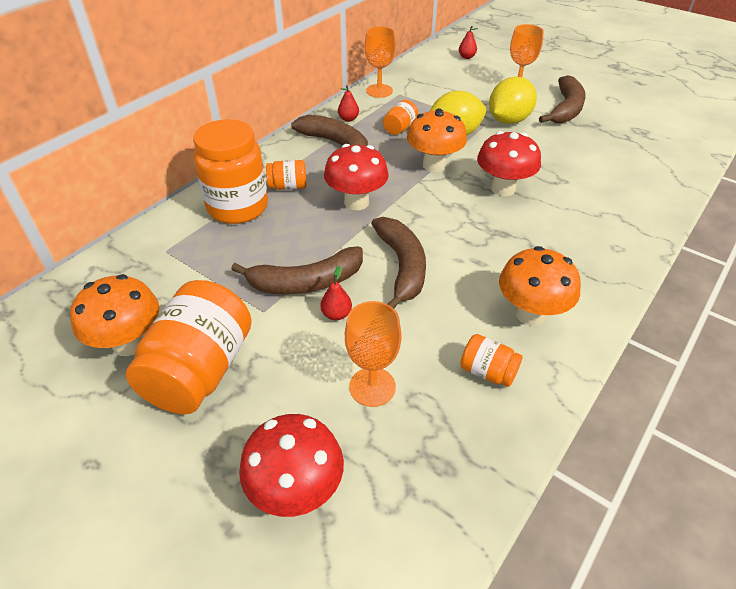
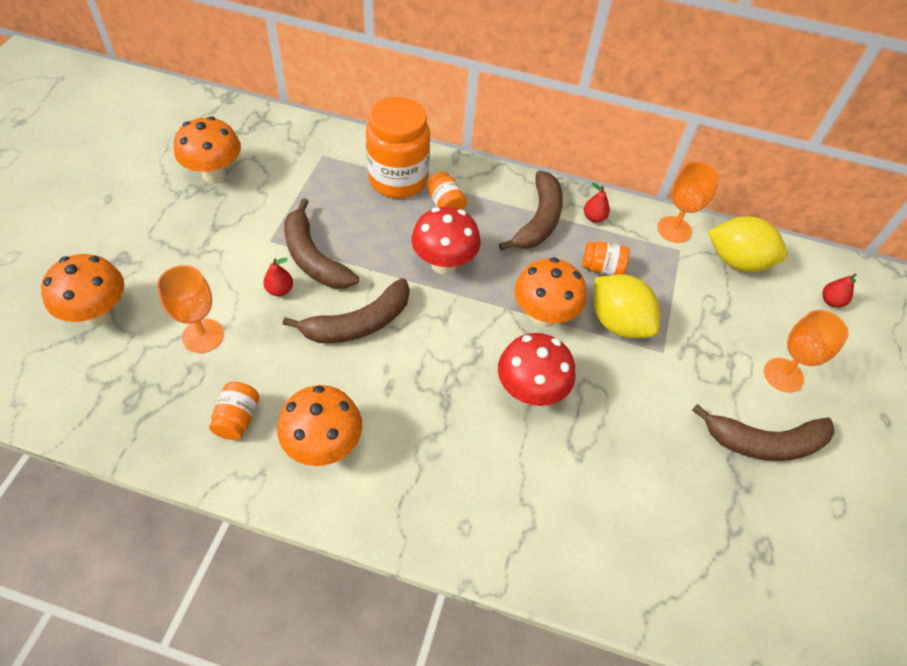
camera: 65 degrees right, 10 degrees up
(200, 370) = (197, 223): orange jar -> none
(296, 490) = (98, 314): red mushroom -> orange mushroom
(508, 120) = (688, 376): yellow lemon -> yellow lemon (737, 261)

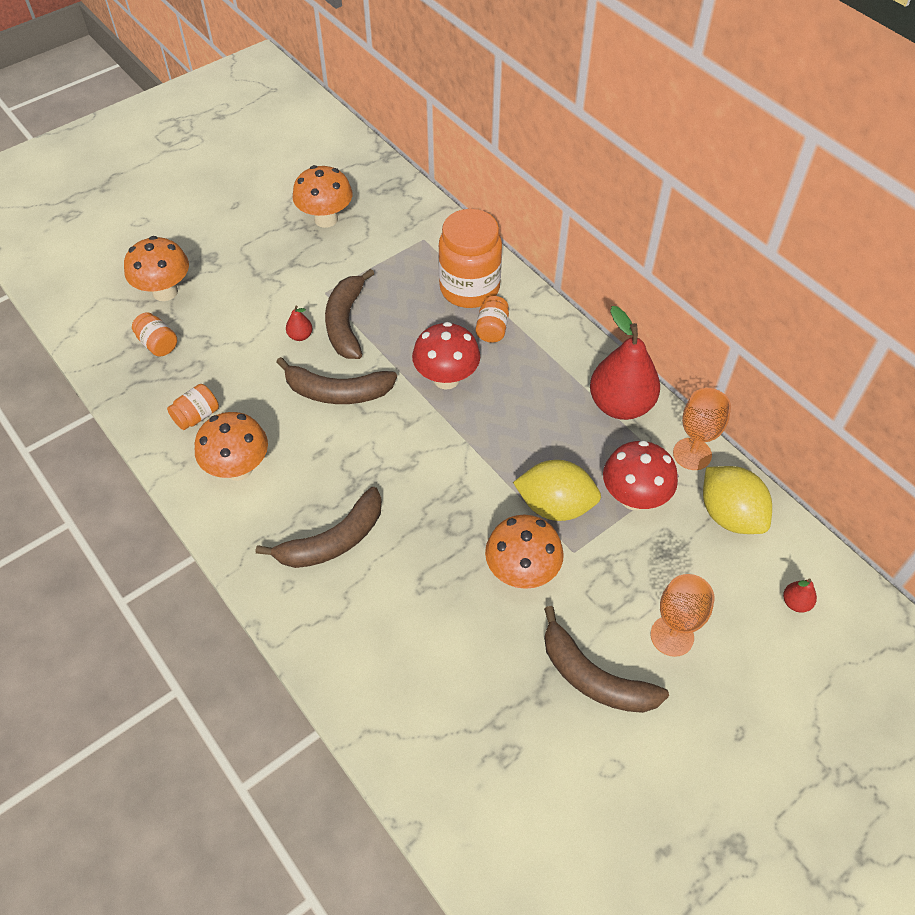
camera: 40 degrees right, 0 degrees up
(203, 336) = (220, 343): orange goblet -> none
(530, 391) = (426, 517): red mushroom -> red mushroom (634, 497)
(539, 220) = (564, 382): brown banana -> brown banana (333, 540)
(543, 315) = (493, 464): orange mushroom -> orange mushroom (522, 572)
(594, 218) = (620, 405): red pear -> red pear, size x2.45
(602, 268) = (585, 452): orange jar -> orange jar (158, 344)
(618, 322) = (555, 506): yellow lemon -> yellow lemon turned 75 degrees counterclockwise

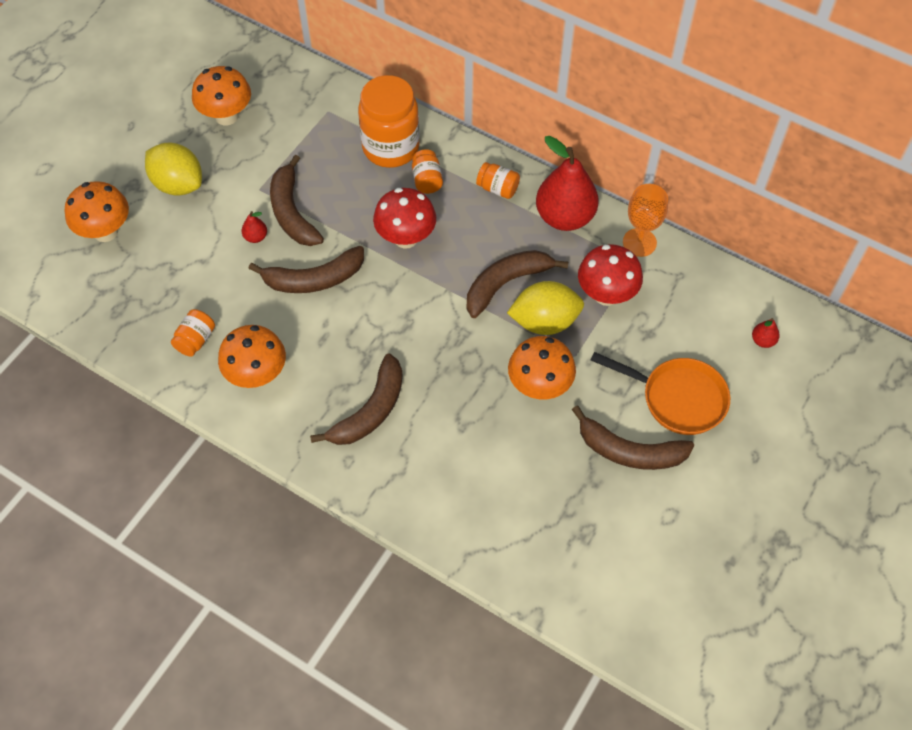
camera: 20 degrees left, 5 degrees up
(158, 344) = (125, 284): orange jar -> orange jar (498, 188)
(530, 454) = (506, 284): none -> brown banana
(672, 636) = (678, 398): orange goblet -> orange pan
(729, 515) = (687, 285): yellow lemon -> yellow lemon (178, 184)

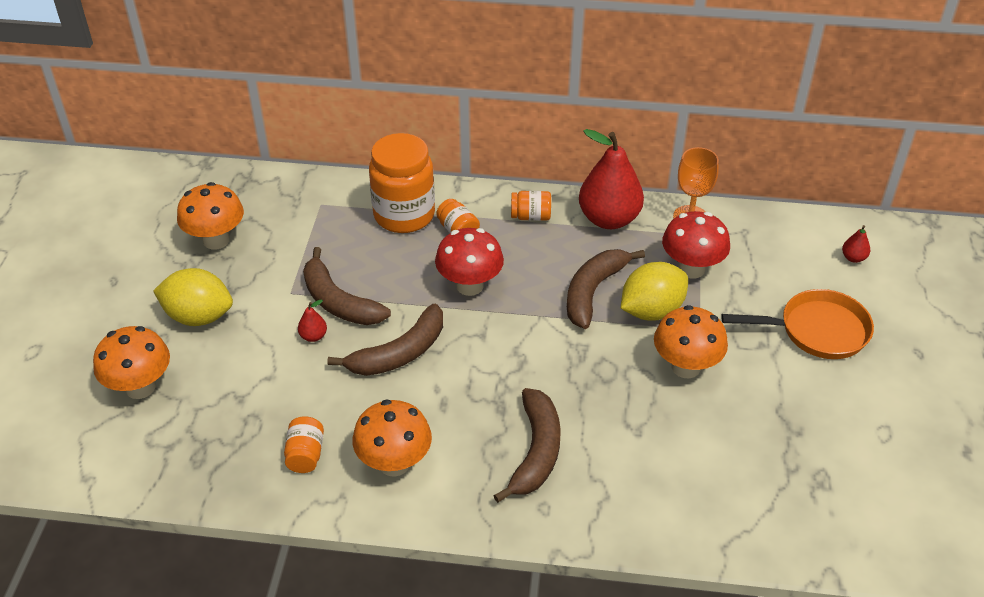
camera: 25 degrees left, 15 degrees down
(629, 451) = (808, 391): brown banana -> none

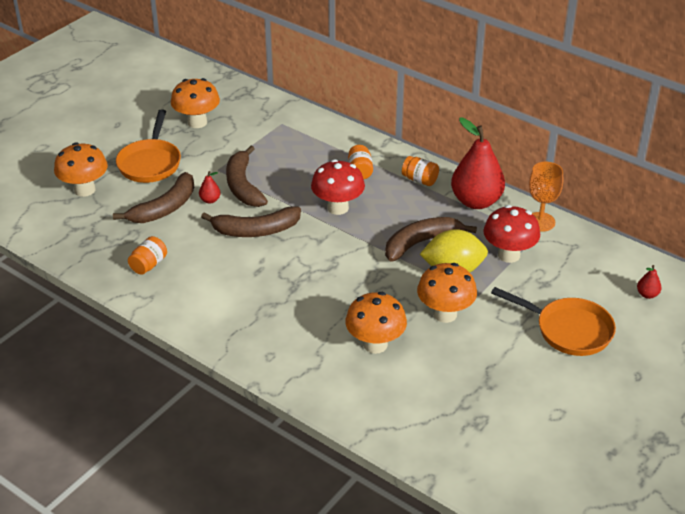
camera: 30 degrees right, 5 degrees down
(199, 316) = (150, 163): yellow lemon -> orange pan
(394, 463) = (198, 291): orange mushroom -> orange mushroom (375, 344)
(404, 215) = (331, 149): orange jar -> none
(536, 452) = (293, 322): brown banana -> brown banana (165, 208)

